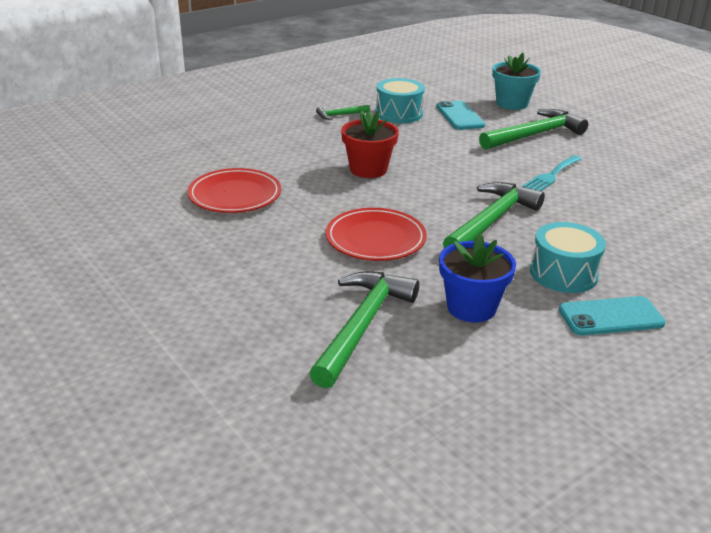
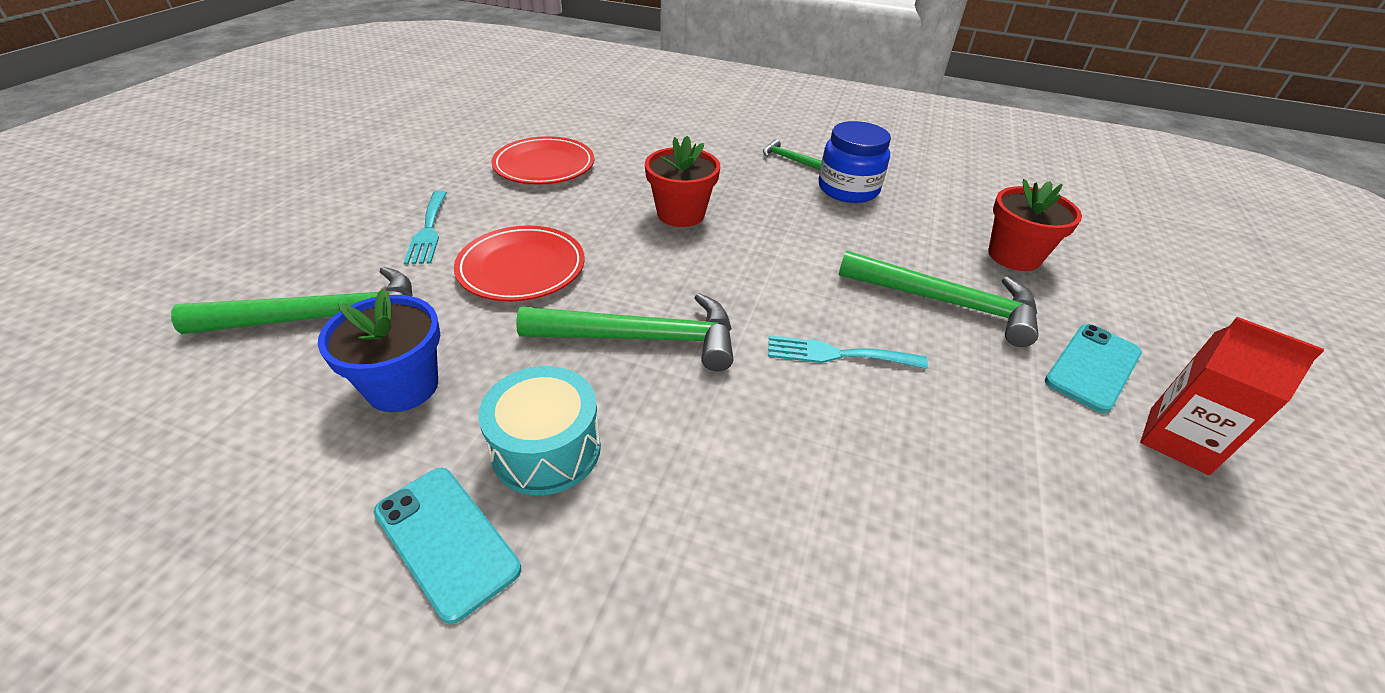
camera: 55 degrees right, 10 degrees up
(282, 262) = (428, 230): none -> turquoise fork
(399, 113) = (848, 189): turquoise drum -> blue jar
(459, 116) = (907, 229): turquoise phone -> turquoise phone (1092, 367)
(512, 103) = (1014, 256): turquoise flower pot -> red flower pot
(662, 132) = (1178, 440): none -> red carton

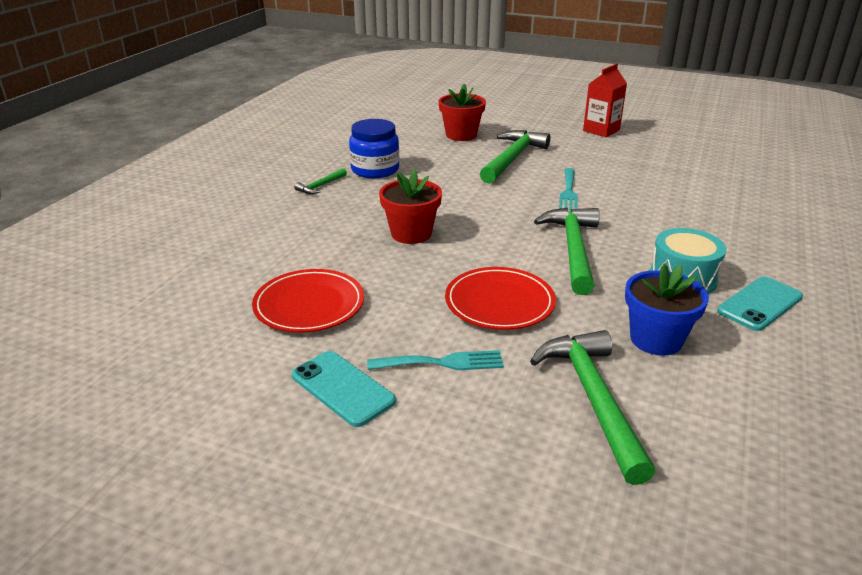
camera: 85 degrees left, 10 degrees down
(1092, 367) = (558, 136): turquoise phone -> turquoise phone (342, 388)

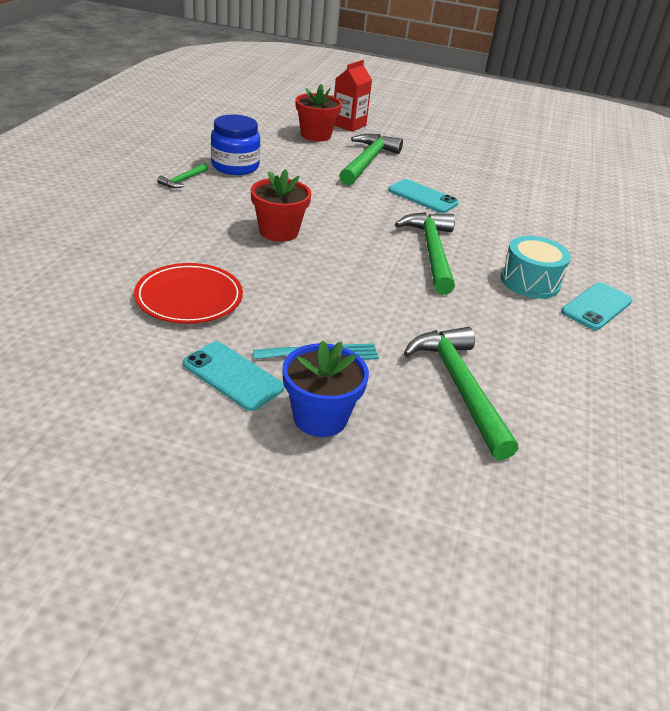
camera: 10 degrees left, 5 degrees up
(499, 302) = (369, 300): red plate -> none
(568, 192) = (423, 197): turquoise fork -> turquoise phone
(601, 130) = (448, 138): red carton -> red carton (348, 125)
(656, 339) = (510, 336): blue flower pot -> blue flower pot (320, 417)

